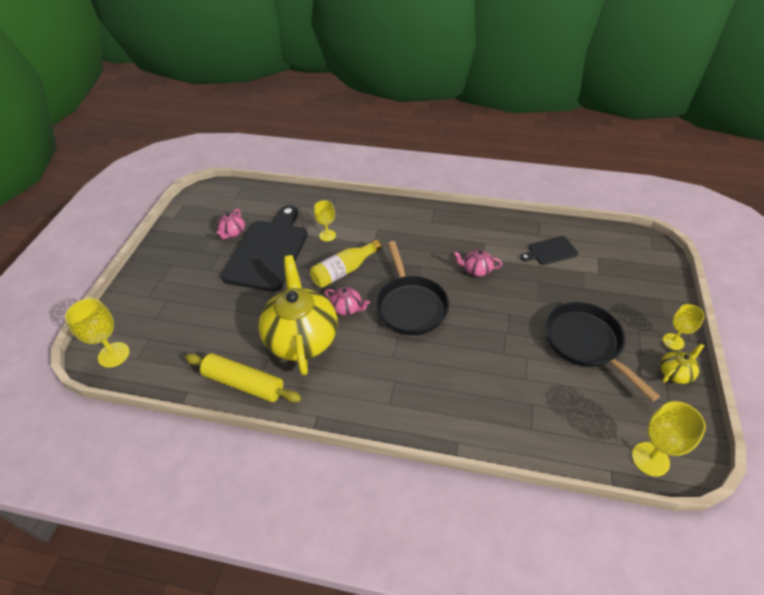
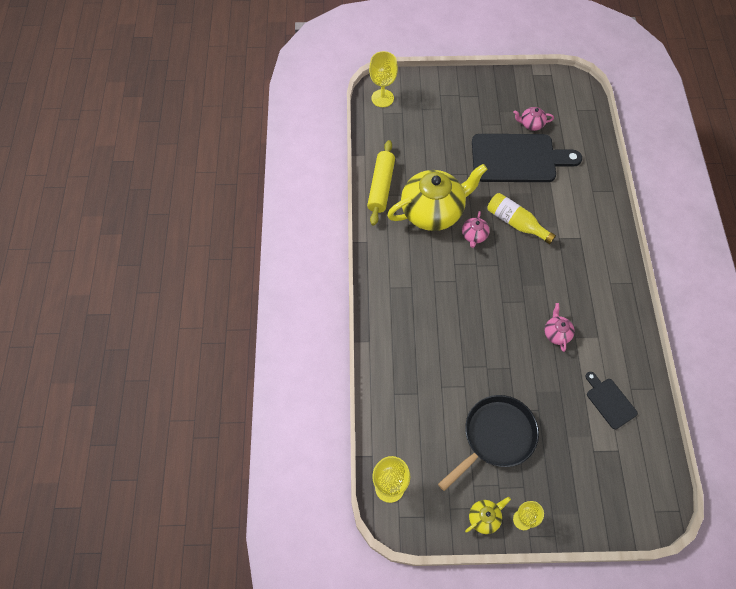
camera: 75 degrees right, 15 degrees up
(327, 235) = (555, 198): yellow goblet -> none
(410, 305) = (493, 284): black pan -> none
(675, 373) = (484, 517): yellow teapot -> yellow teapot turned 75 degrees counterclockwise

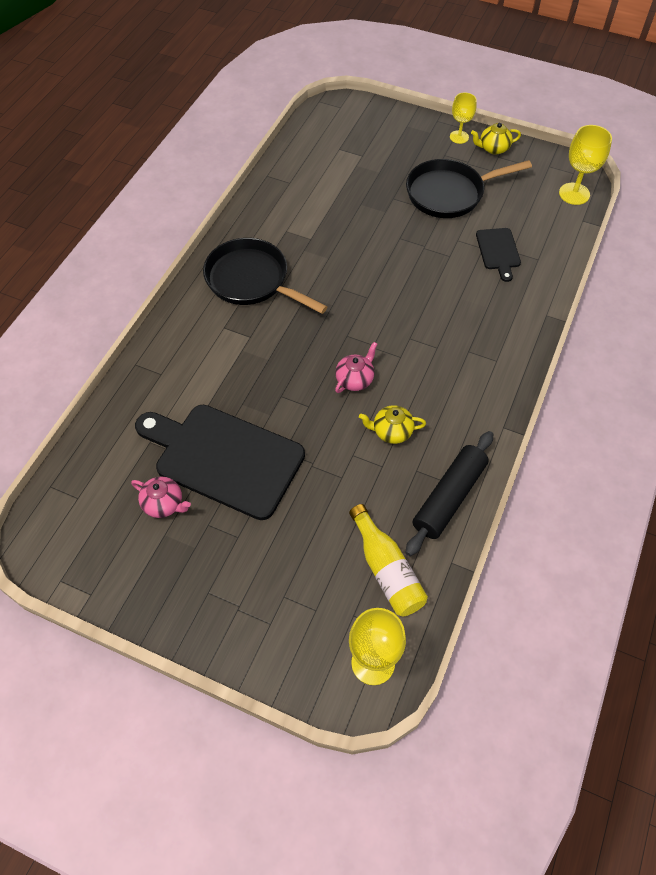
camera: 155 degrees left, 5 degrees down
(381, 187) = (449, 497): yellow rolling pin -> black rolling pin
(433, 211) = (391, 431): yellow teapot -> yellow teapot, size x0.42
(516, 223) = (290, 374): yellow bottle -> yellow bottle (386, 570)
(556, 333) = (328, 248): pink teapot -> none
(590, 281) = (251, 280): none -> black pan
(609, 401) = (318, 181): black cutting board -> black cutting board (498, 251)

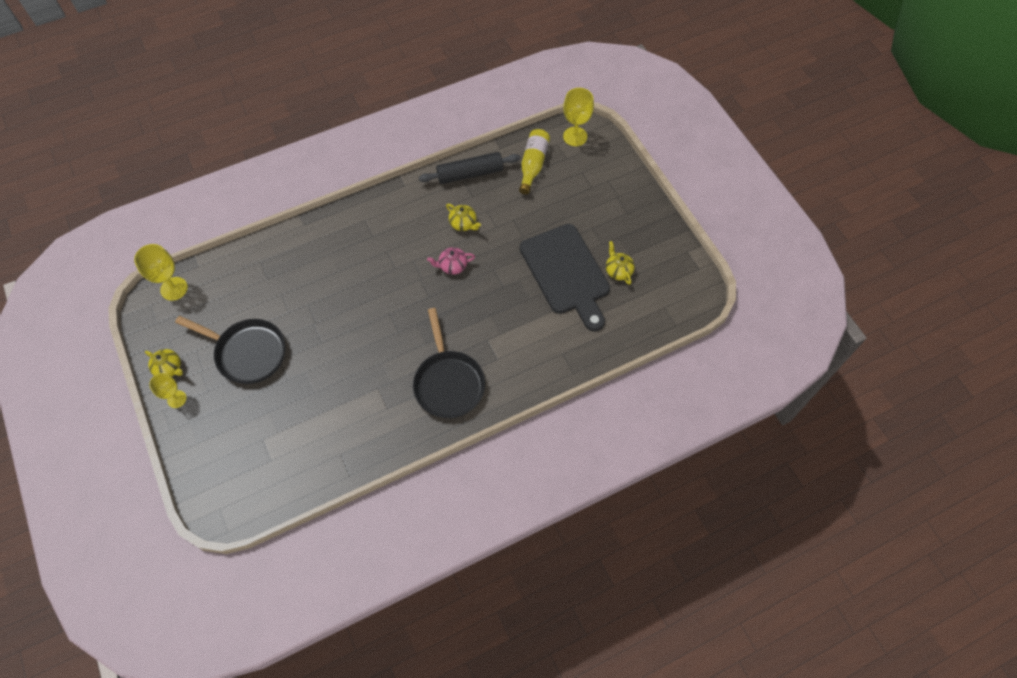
camera: 140 degrees left, 5 degrees up
(164, 504) = (618, 271): pink teapot -> yellow teapot
(498, 251) = (275, 284): black cutting board -> none

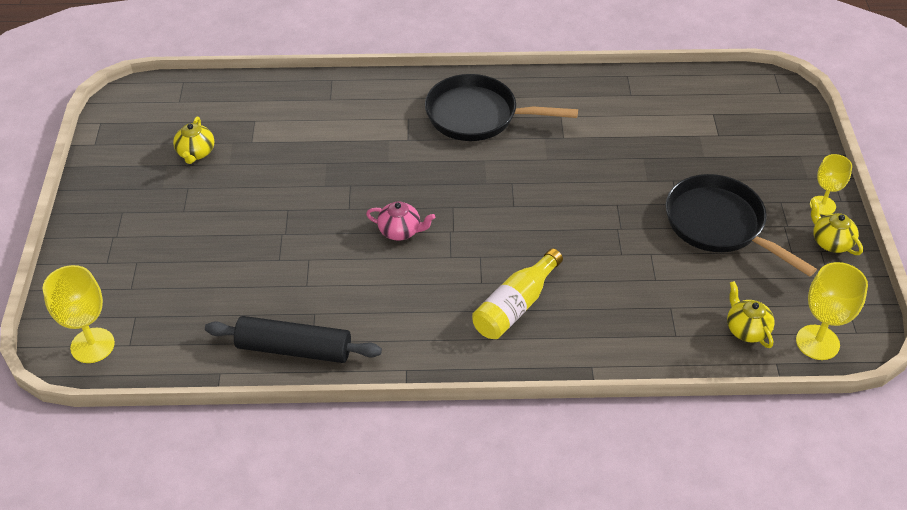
camera: 155 degrees left, 15 degrees down
(448, 382) = (478, 115): black pan -> black pan turned 90 degrees counterclockwise
(463, 224) = (351, 279): yellow teapot -> yellow teapot (746, 329)
(533, 165) = (191, 325): yellow bottle -> yellow bottle (515, 306)
(566, 273) = (260, 173): black cutting board -> none

